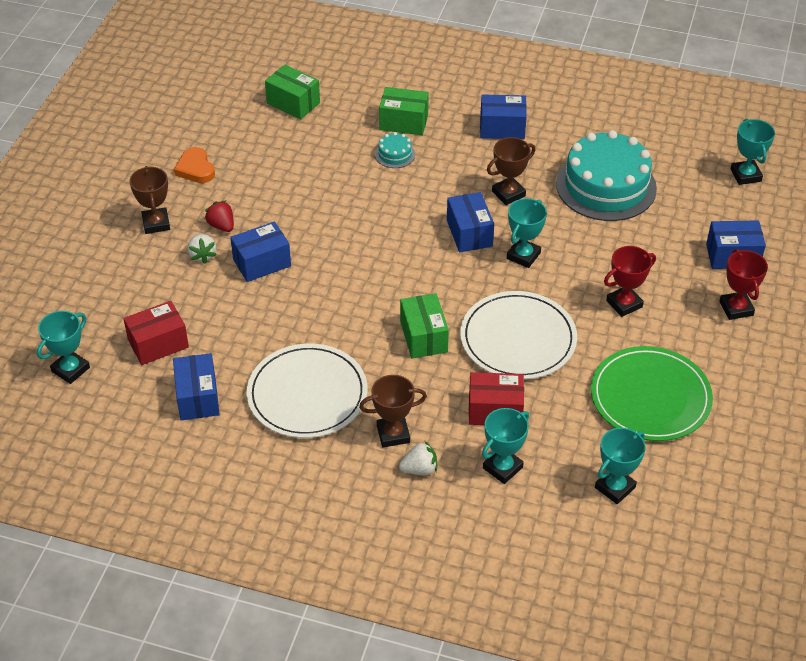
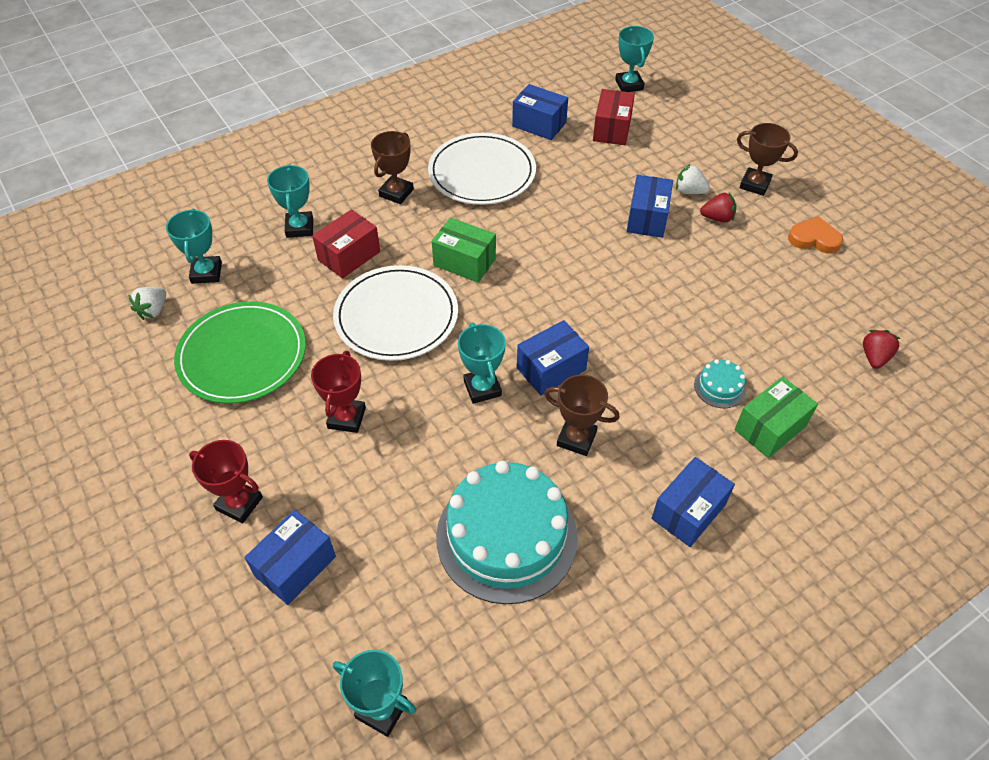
camera: 130 degrees right, 5 degrees up
(293, 103) = (874, 357): green box -> red strawberry
(419, 469) = (352, 188): white strawberry -> white strawberry (153, 310)
(469, 233) = (551, 369): blue box -> blue box turned 60 degrees counterclockwise
(508, 194) = (576, 438): brown trophy -> brown trophy turned 75 degrees counterclockwise

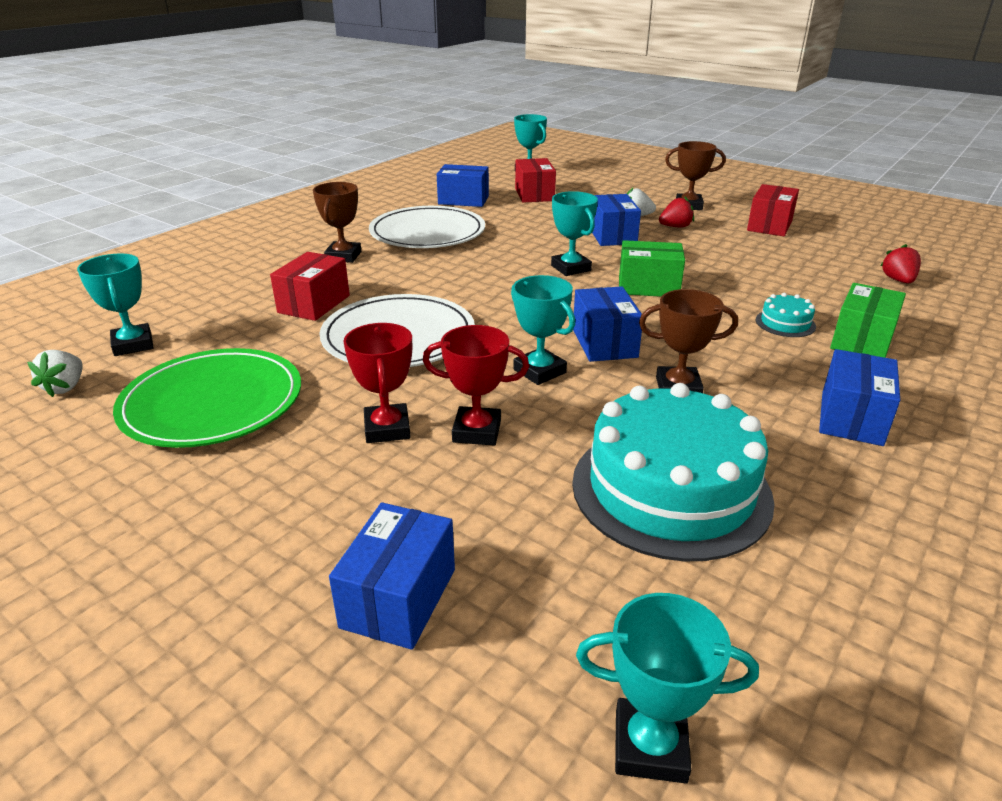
camera: 20 degrees left, 20 degrees down
(239, 503) = (273, 548): red trophy -> red trophy (477, 431)
(299, 227) = (242, 294): turquoise trophy -> turquoise trophy (571, 268)
(464, 262) = (450, 288): green box -> green box (648, 287)
(551, 369) = (604, 343): blue box -> blue box turned 45 degrees counterclockwise
(814, 239) = (769, 225): orange heart -> red box

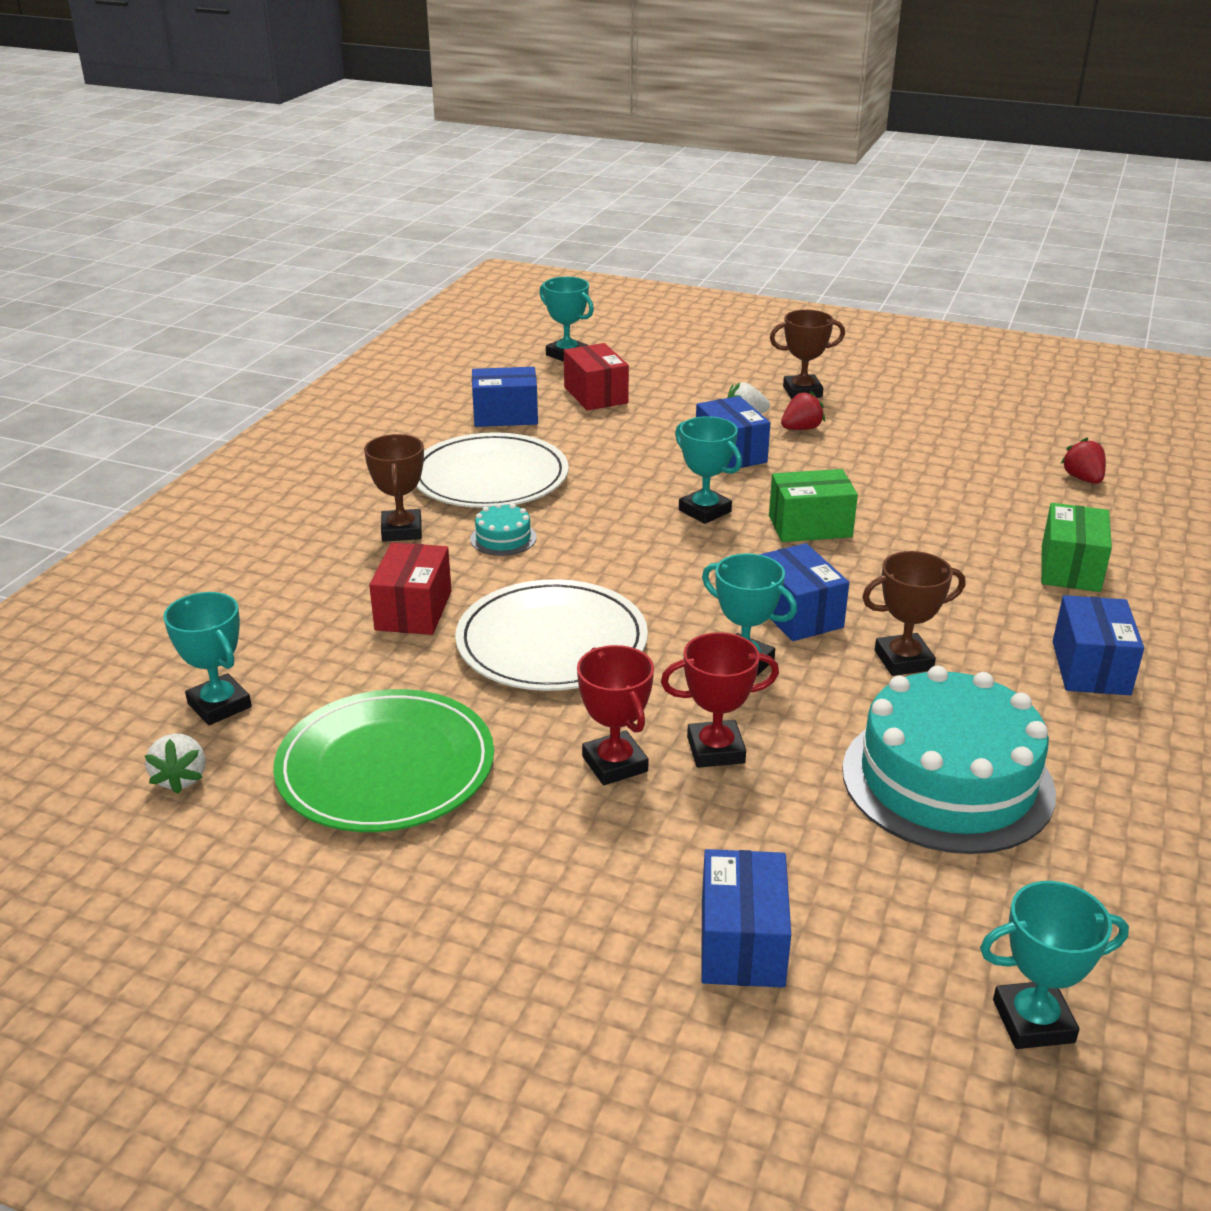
camera: 15 degrees left, 0 degrees up
(769, 225) = (912, 413): red box -> none
(785, 323) = (983, 557): turquoise cake -> turquoise cake (503, 538)

